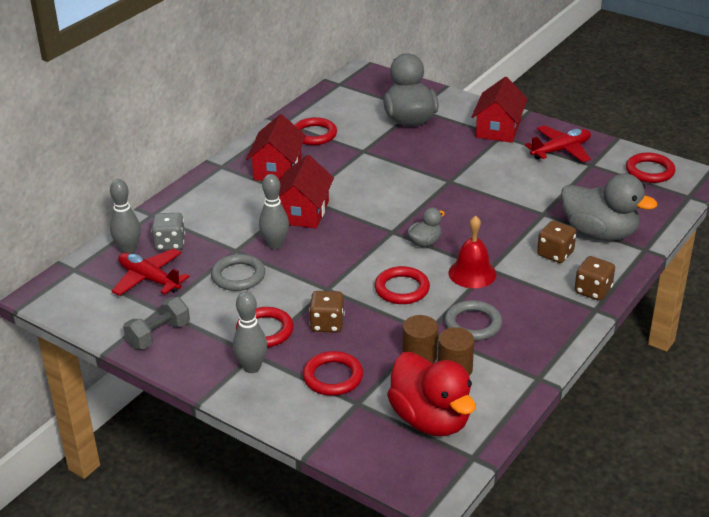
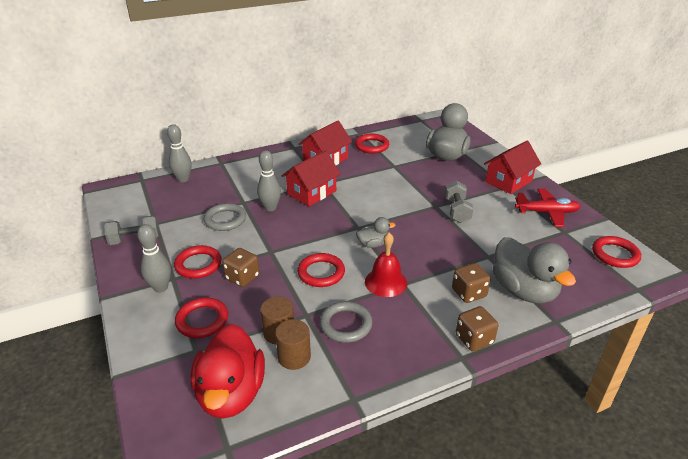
camera: 30 degrees right, 0 degrees up
(149, 279) = (173, 201): red plane -> none
(170, 244) = (210, 184): grey dice -> none
(475, 178) = (457, 211): none -> grey dumbbell

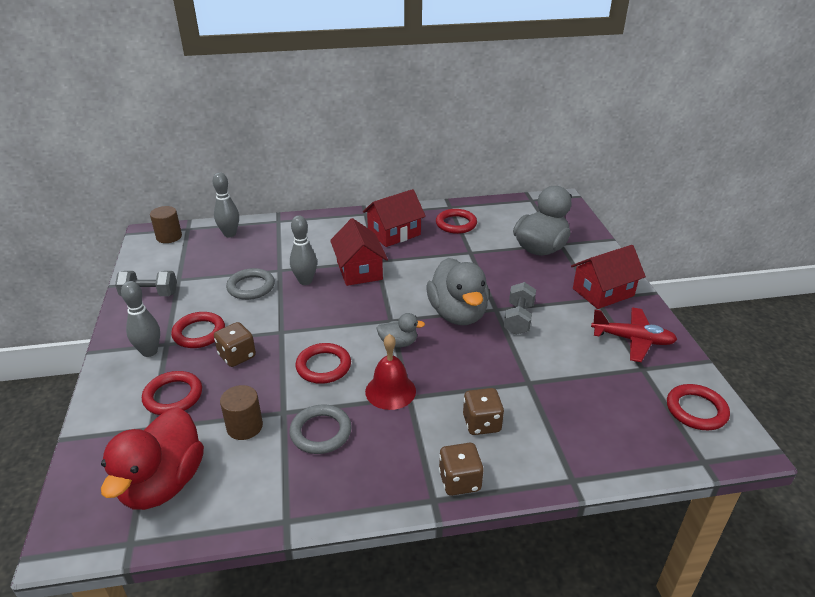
camera: 15 degrees right, 0 degrees up
(294, 357) = (247, 457): brown cylinder -> brown cylinder (169, 237)
(312, 192) = (359, 270): red house -> red house turned 75 degrees counterclockwise
(523, 290) = (551, 433): grey duck -> grey duck (458, 314)

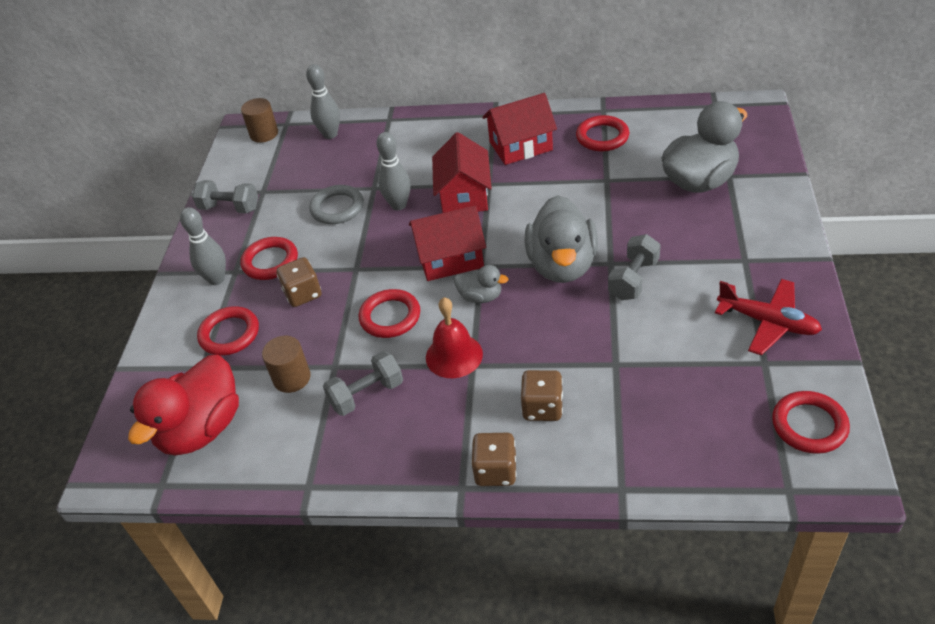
camera: 20 degrees right, 10 degrees up
(321, 432) = (366, 394): grey ring -> grey dumbbell
(603, 292) = (757, 251): red house -> red house (450, 258)

